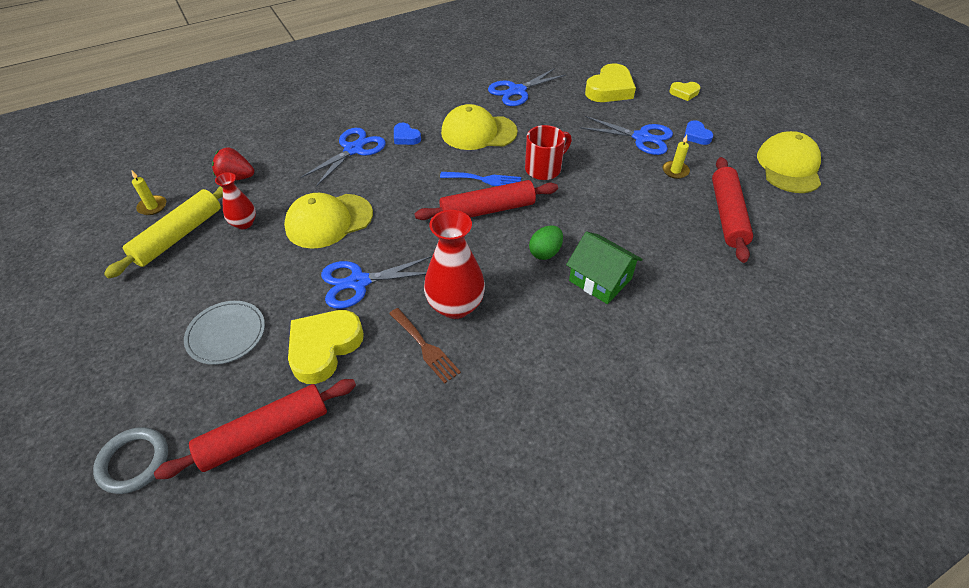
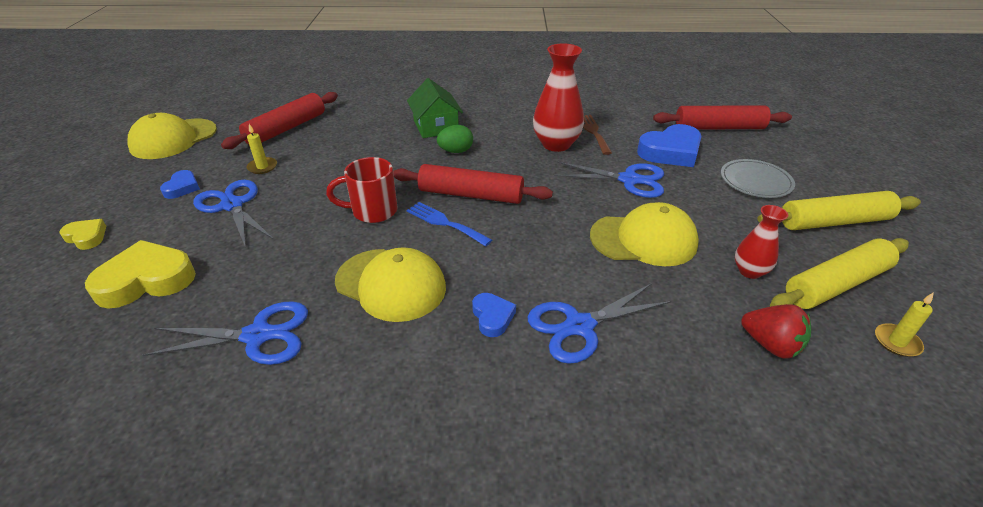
camera: 150 degrees left, 10 degrees down
(134, 462) = (811, 139): grey ring -> none
(157, 304) = (834, 222): none -> yellow rolling pin
(324, 348) = (670, 152): yellow heart -> blue heart

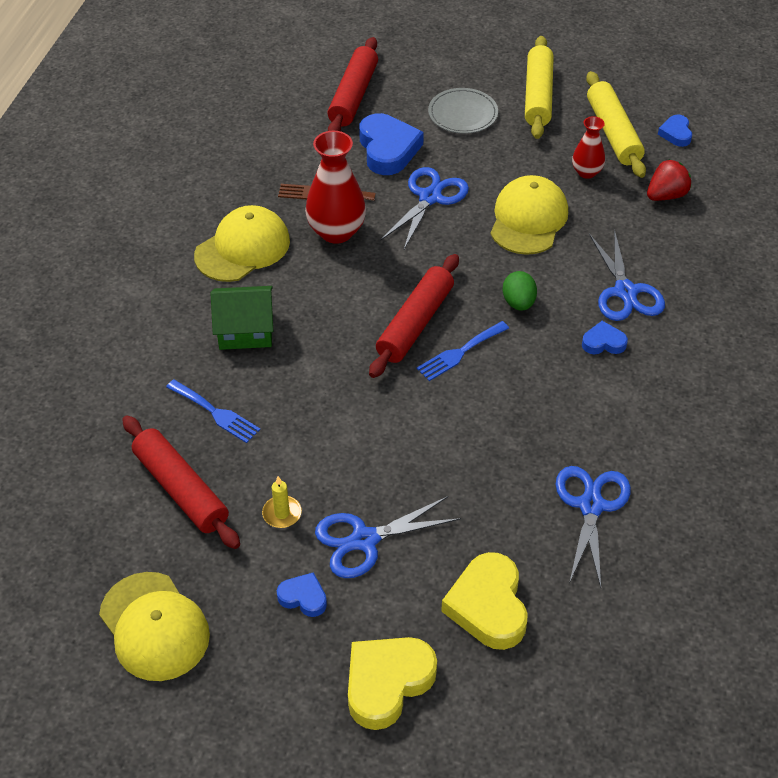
camera: 75 degrees left, 10 degrees up
(86, 237) = (387, 683): yellow heart -> yellow heart, size x1.91
(355, 129) = (216, 413): none -> blue fork
(373, 211) = (420, 409): red mug -> none
(391, 284) = (545, 405): yellow cap -> yellow cap (242, 248)
(456, 151) = (317, 321): green egg -> green egg (518, 303)
(897, 342) = (676, 133): yellow candle -> blue heart

